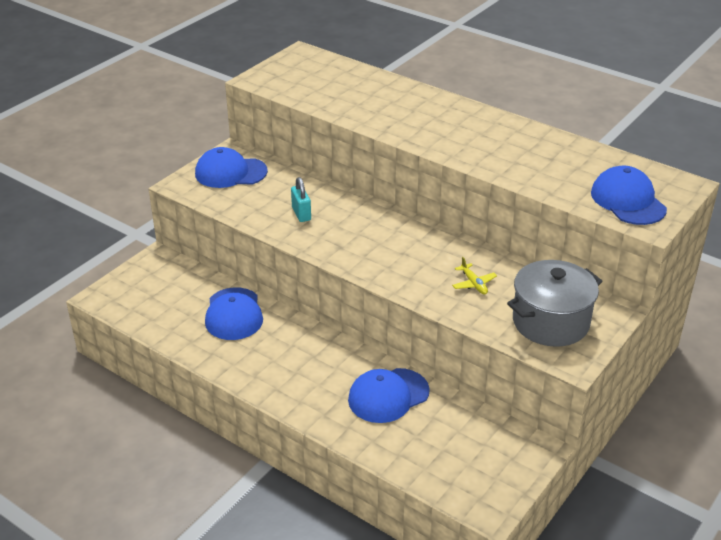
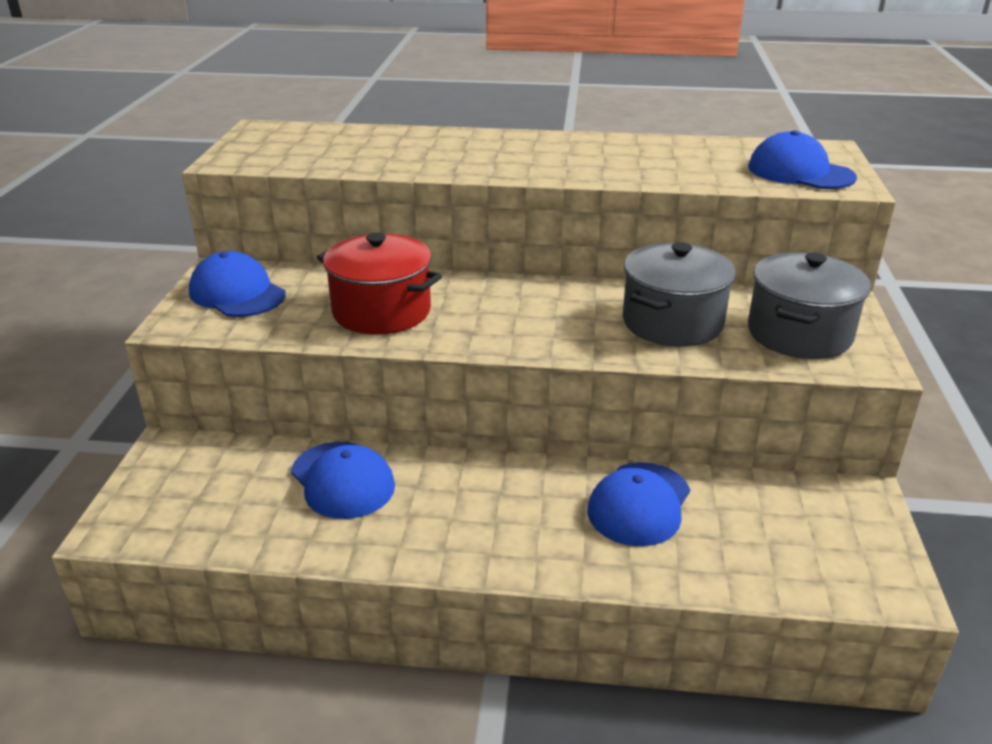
camera: 30 degrees left, 5 degrees down
(230, 172) = (237, 293): blue cap -> blue cap turned 75 degrees clockwise
(301, 214) = (381, 311): turquoise padlock -> red pot
(474, 284) = (672, 322): yellow plane -> grey pot

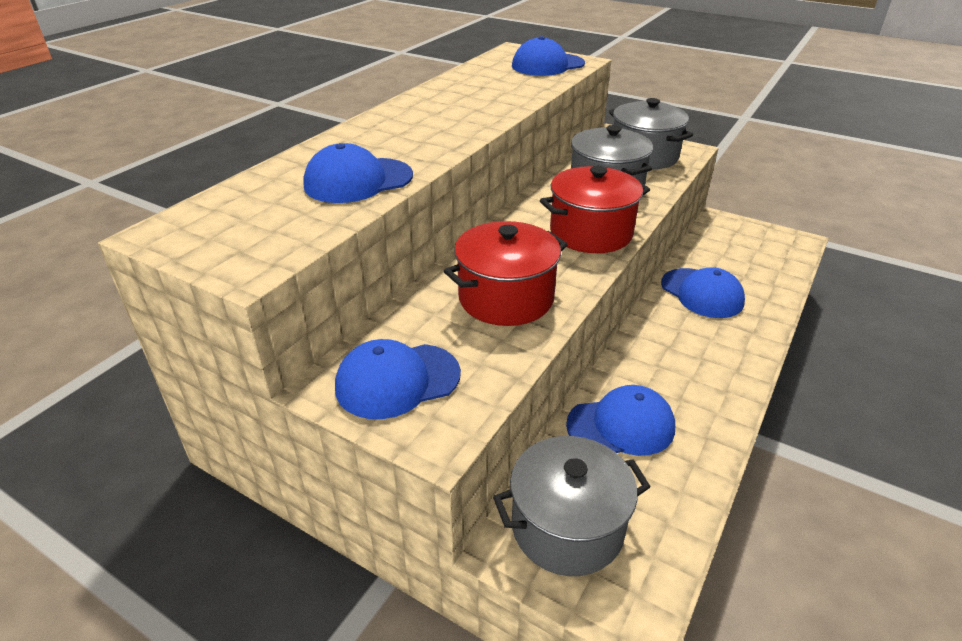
camera: 65 degrees left, 5 degrees up
(198, 473) = (567, 527): none -> grey pot
(389, 158) = (358, 181): none -> blue cap
(547, 332) = (591, 233): none -> red pot

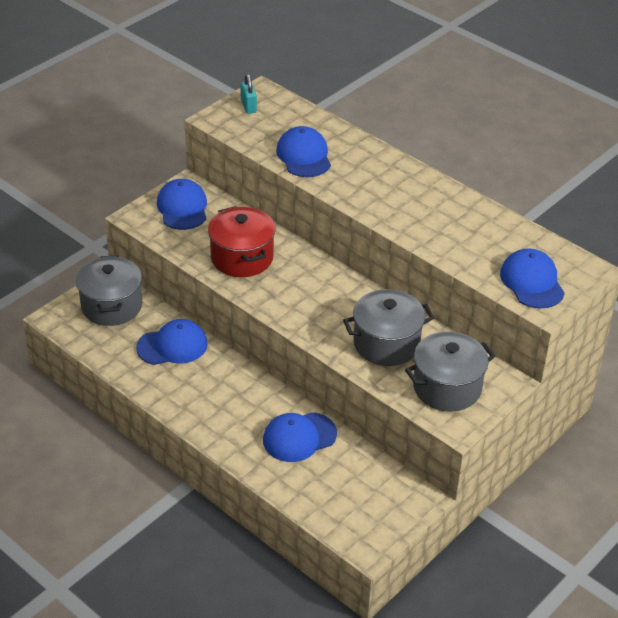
camera: 100 degrees right, 5 degrees up
(209, 240) = (248, 106): none -> turquoise padlock
(591, 233) = (311, 315): red pot -> none
(621, 426) = (172, 346): blue cap -> blue cap turned 105 degrees counterclockwise

